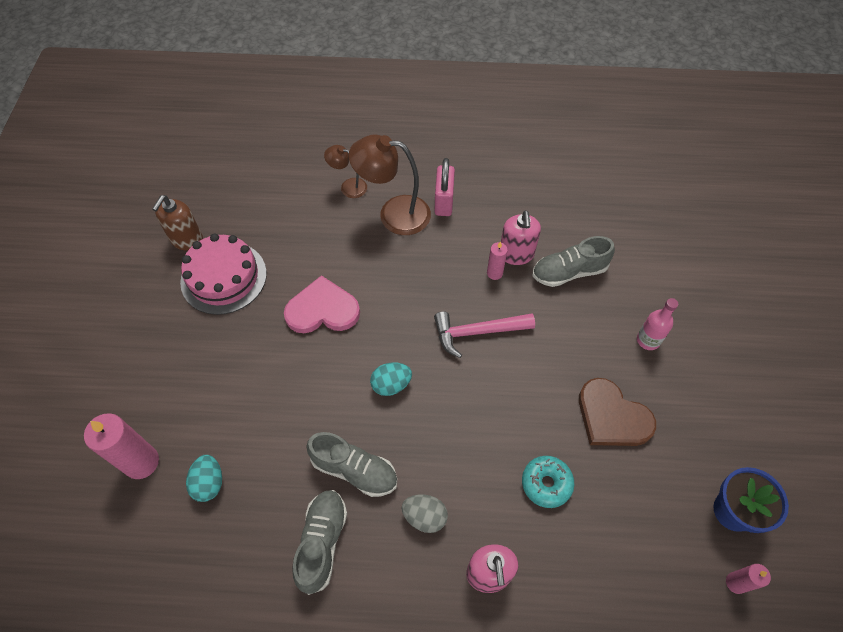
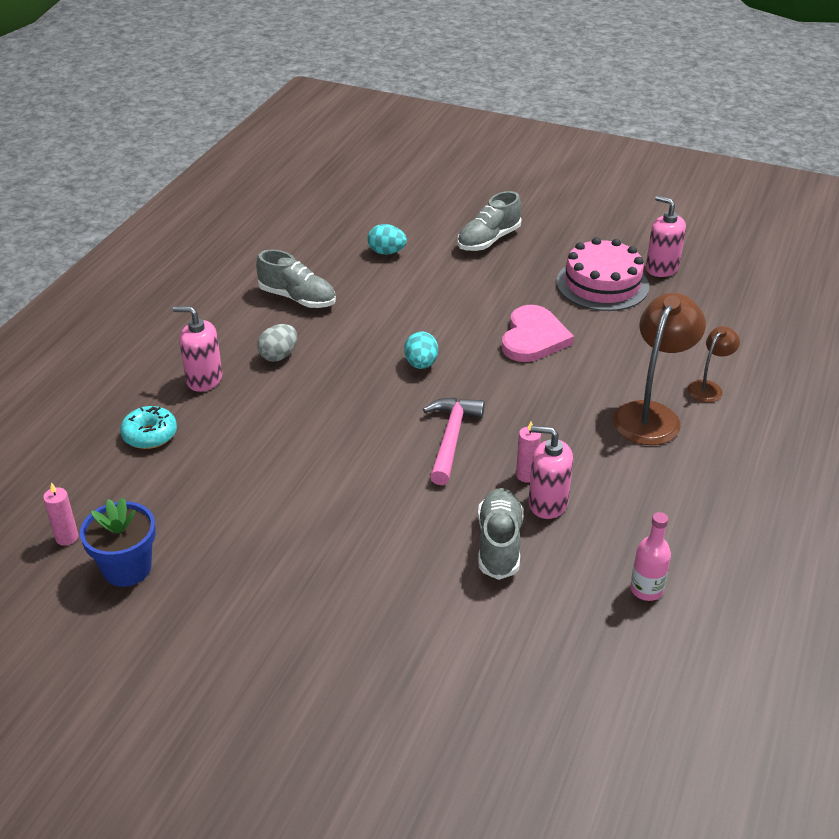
camera: 110 degrees right, 20 degrees down
(141, 462) = (426, 224): pink candle -> none
(186, 239) = (661, 268): brown soap dispenser -> pink soap dispenser
(354, 470) = (348, 326): grey shoe -> grey shoe (488, 240)
(444, 202) = (658, 461): pink padlock -> none
(546, 483) = (254, 438): turquoise donut -> turquoise donut (150, 435)
(612, 417) = (289, 511): brown heart -> none
(648, 340) = (363, 582): pink bottle -> pink bottle (646, 590)

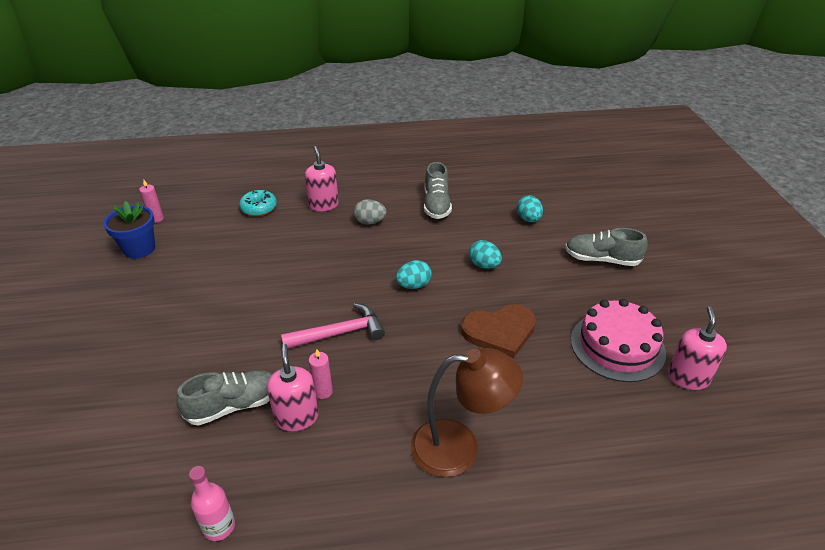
camera: 60 degrees right, 0 degrees up
(432, 308) = (484, 265): none -> turquoise egg
(533, 338) = (499, 331): pink heart -> brown heart
(708, 387) = (535, 479): brown lamp -> none

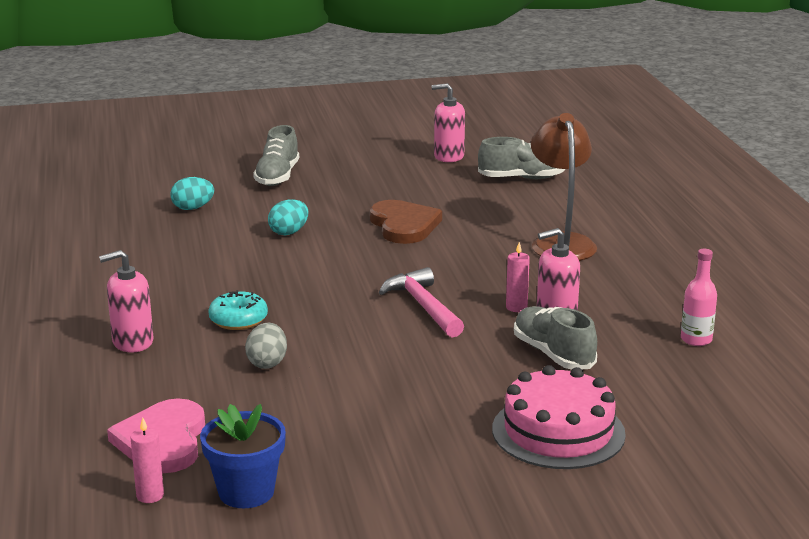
camera: 95 degrees left, 15 degrees down
(207, 220) = (163, 441): none -> pink heart
(259, 208) = (132, 397): turquoise donut -> turquoise donut (238, 320)
(370, 222) = (186, 304): grey egg -> grey egg (267, 363)
(413, 285) = (330, 269): turquoise egg -> none
(436, 205) = (148, 261): grey shoe -> grey shoe (521, 178)
(617, 346) = (414, 178): pink cake -> pink cake (558, 431)

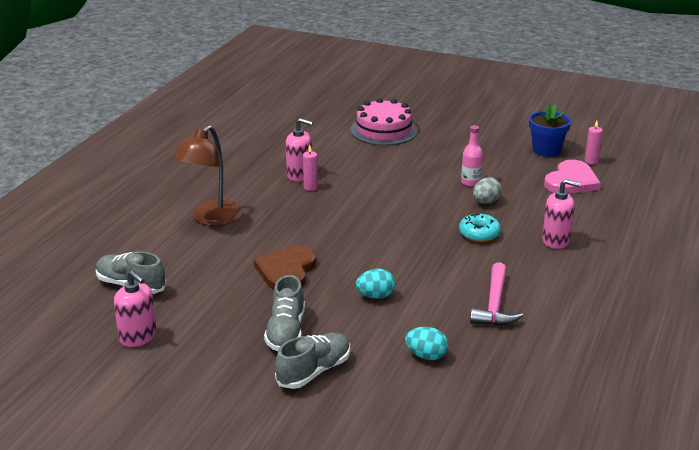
camera: 145 degrees left, 5 degrees up
(423, 306) = (360, 205): pink hammer -> pink hammer (495, 305)
(553, 354) = (332, 159): grey shoe -> grey shoe (286, 331)
(696, 339) = (253, 143): pink bottle -> pink bottle (470, 182)

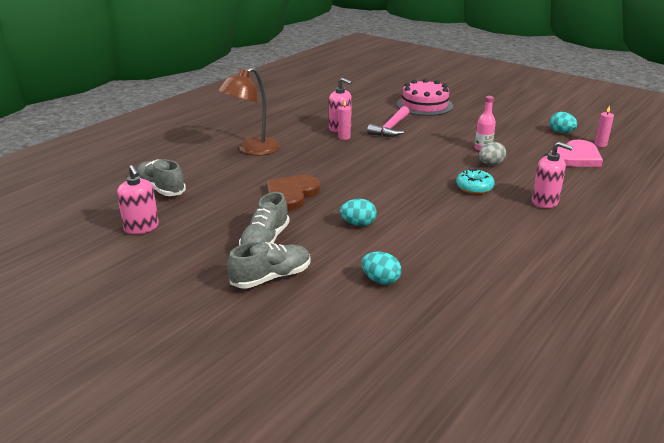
camera: 15 degrees right, 0 degrees up
(495, 305) = (465, 246): pink hammer -> pink hammer (391, 128)
(546, 150) = (561, 132): blue flower pot -> turquoise egg

